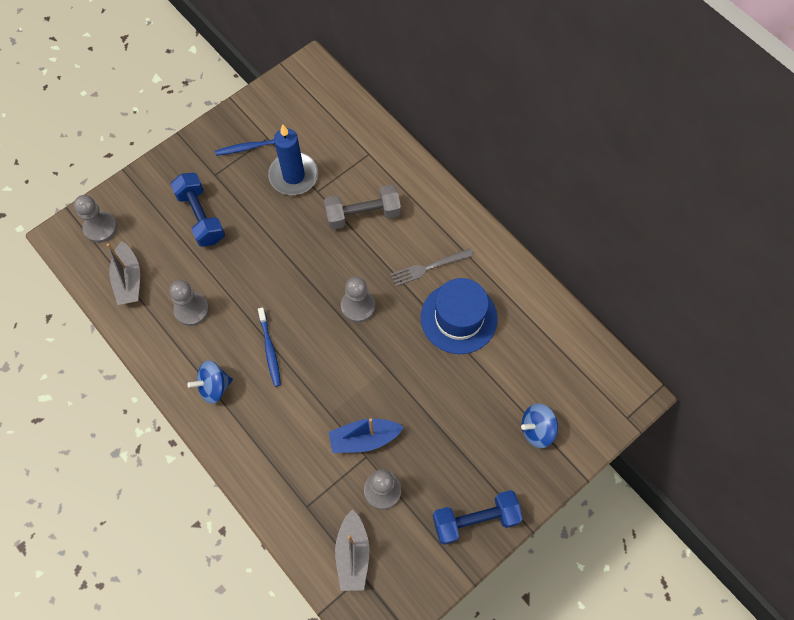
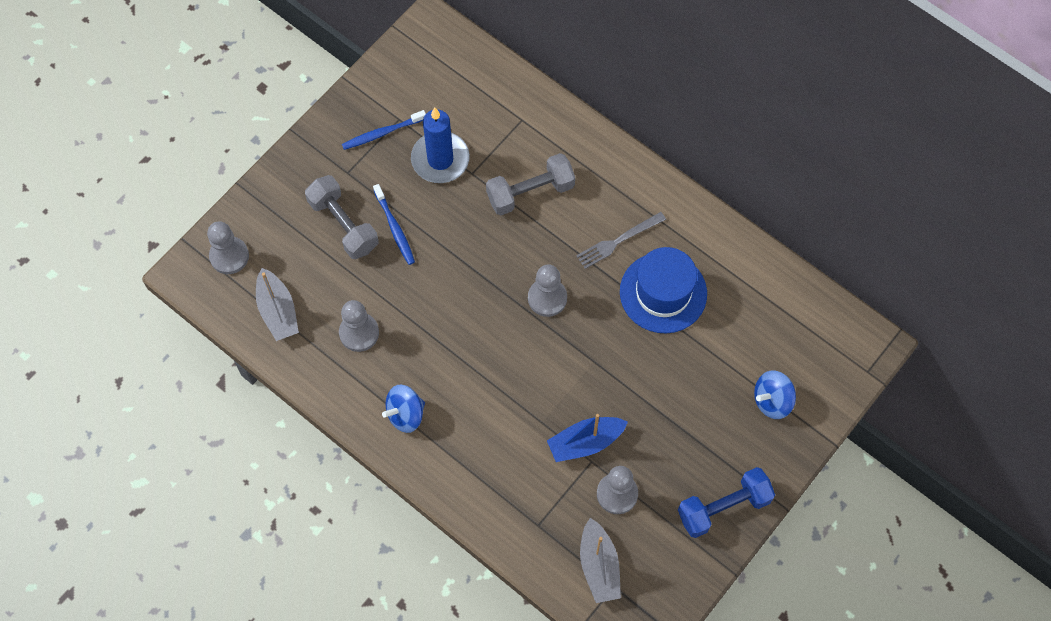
camera: 10 degrees left, 0 degrees up
(201, 217) = (343, 225): blue dumbbell -> grey dumbbell
(270, 350) = (459, 363): blue toothbrush -> blue toothbrush (395, 228)

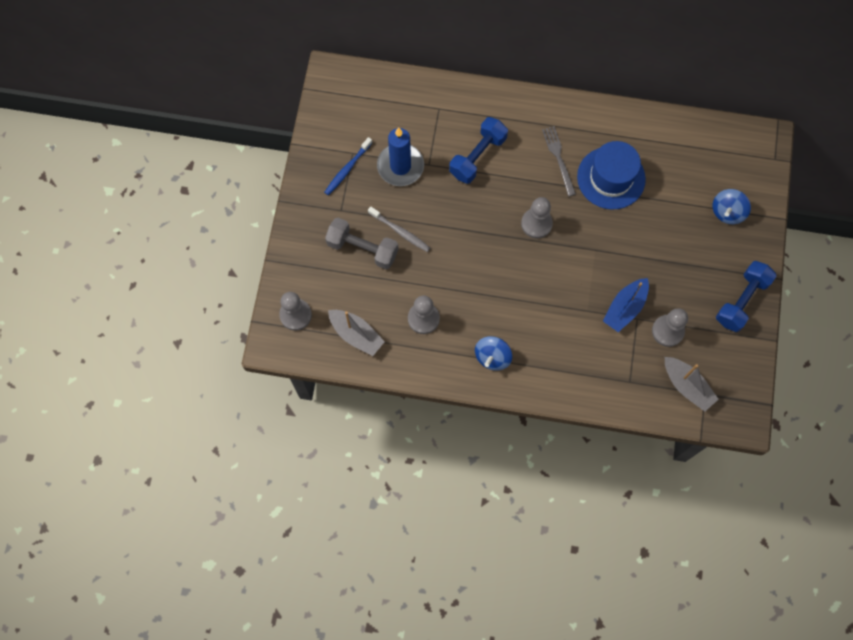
camera: 30 degrees left, 5 degrees up
(395, 228) = (400, 232): blue toothbrush -> grey toothbrush
(530, 192) = (477, 156): grey dumbbell -> blue dumbbell
(618, 241) = (558, 158): grey fork -> grey fork turned 135 degrees clockwise

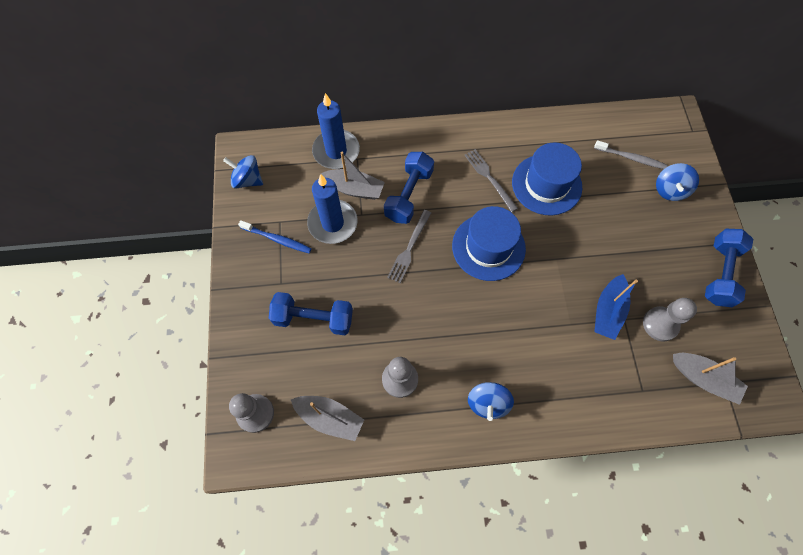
camera: 15 degrees left, 5 degrees down
(332, 105) = (247, 180): none -> blue spinning top
(347, 169) = (277, 239): blue toothbrush -> blue toothbrush turned 90 degrees counterclockwise
(362, 248) = (314, 318): grey dumbbell -> blue dumbbell
(400, 232) = (350, 290): grey toothbrush -> grey toothbrush (631, 158)
(421, 96) = (336, 151): none -> blue candle
(428, 138) = (354, 189): none -> grey boat
(464, 207) = (409, 248): none -> grey fork
(536, 224) = (488, 247): grey pawn -> blue hat

